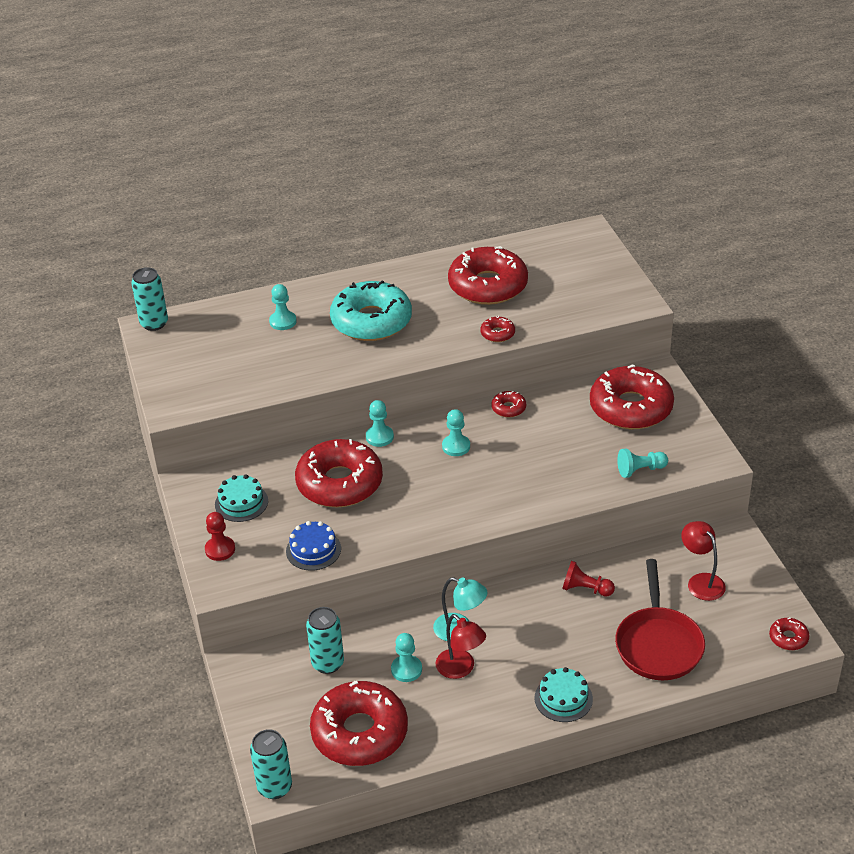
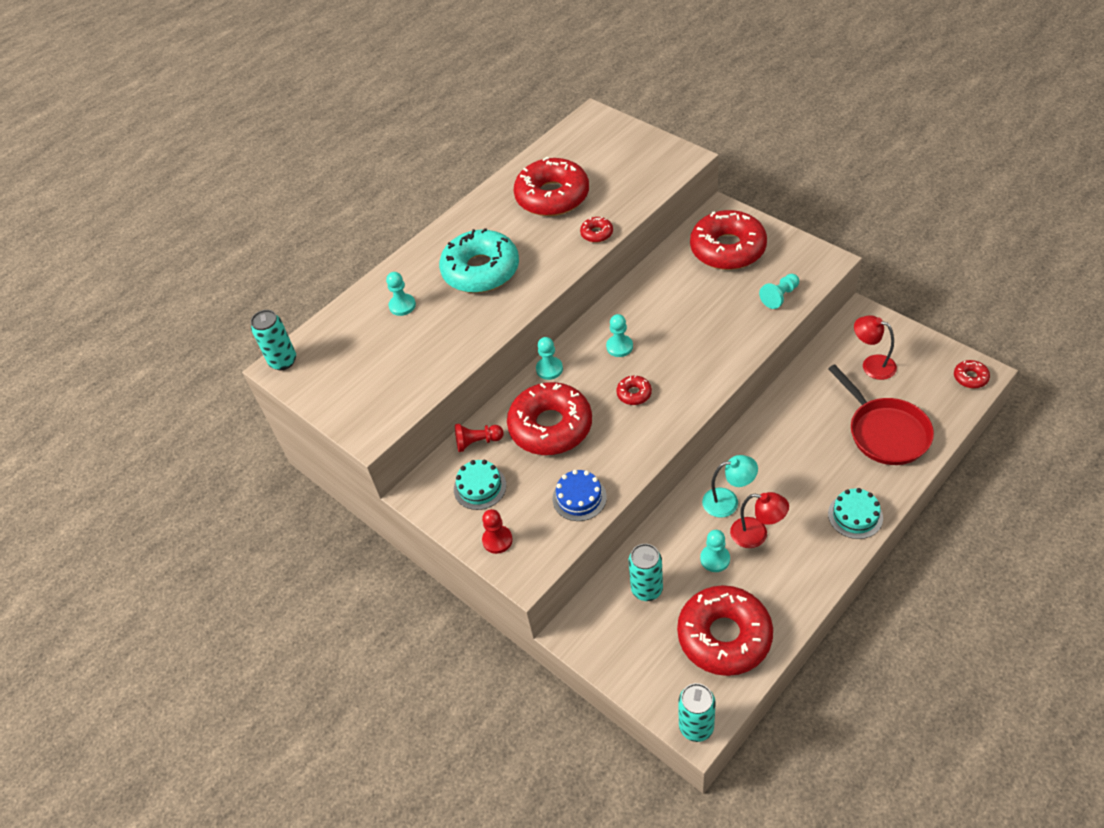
camera: 25 degrees left, 10 degrees up
(508, 408) = (633, 294): red donut -> red donut (634, 393)
(585, 589) = (794, 415): red pawn -> red pawn (477, 442)

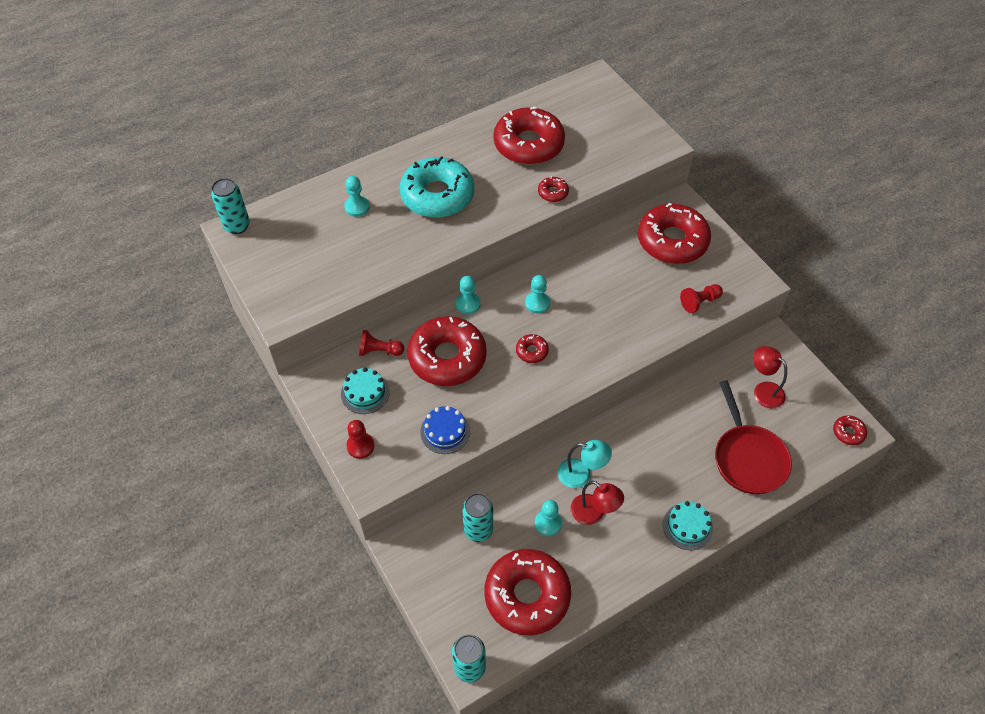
camera: 10 degrees right, 5 degrees up
(780, 296) = (699, 302): turquoise pawn -> red pawn

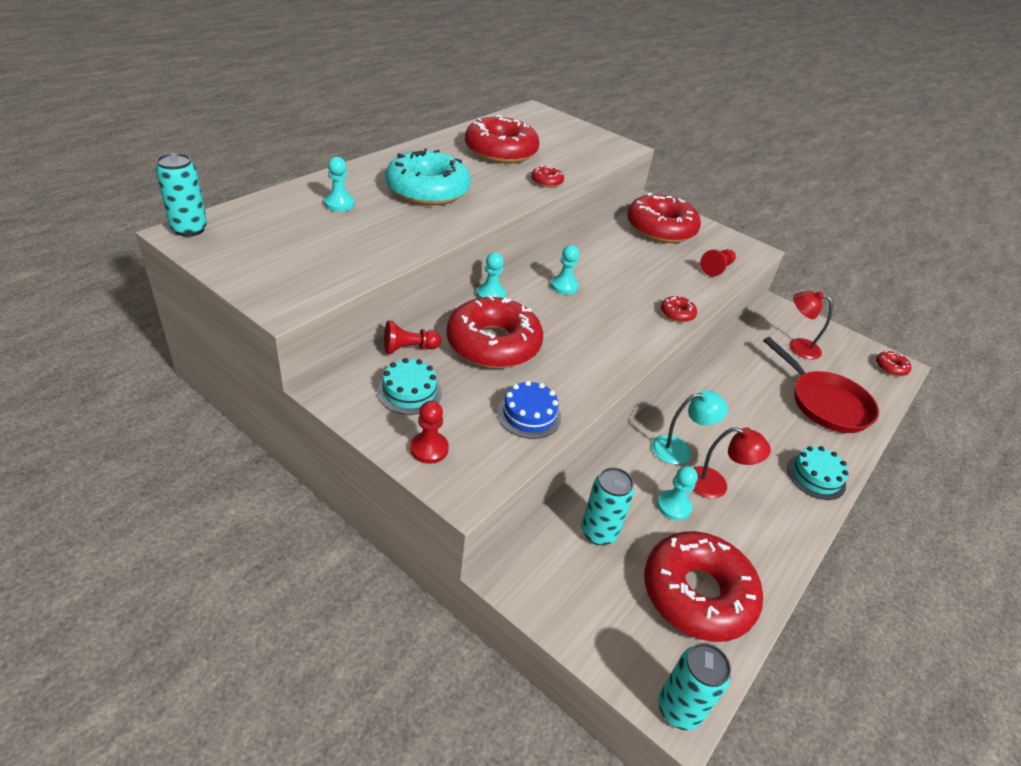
camera: 25 degrees left, 15 degrees down
(532, 351) = (583, 326): red donut -> red donut (677, 313)

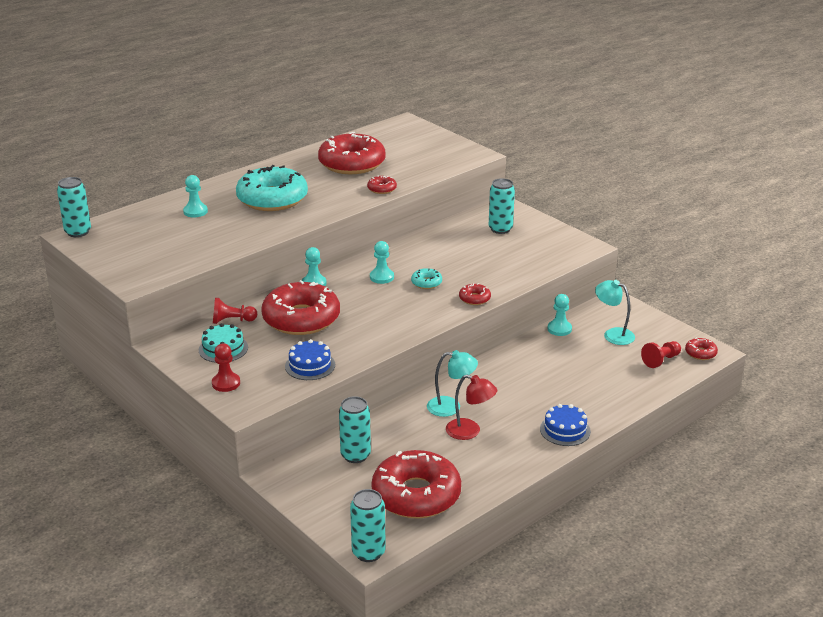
camera: 15 degrees right, 10 degrees down
(616, 293) = (426, 283): none -> turquoise donut
(660, 228) = (500, 229): red donut -> turquoise can
(673, 506) = (425, 443): turquoise pawn -> turquoise pawn (559, 329)
(716, 269) = (536, 263): red pawn -> red pawn (661, 360)
(797, 346) = (613, 334): red lamp -> turquoise lamp
(815, 477) = (565, 430): turquoise cake -> blue cake
(825, 403) = (611, 379): red pan -> none

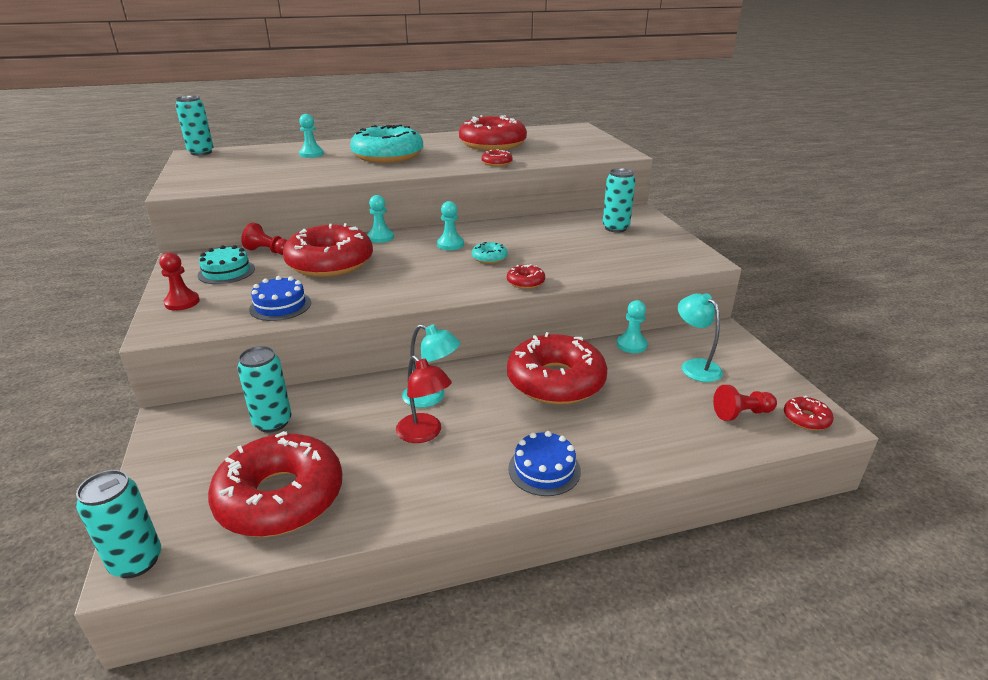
camera: 25 degrees right, 0 degrees up
(527, 371) = (555, 381): none -> red donut

